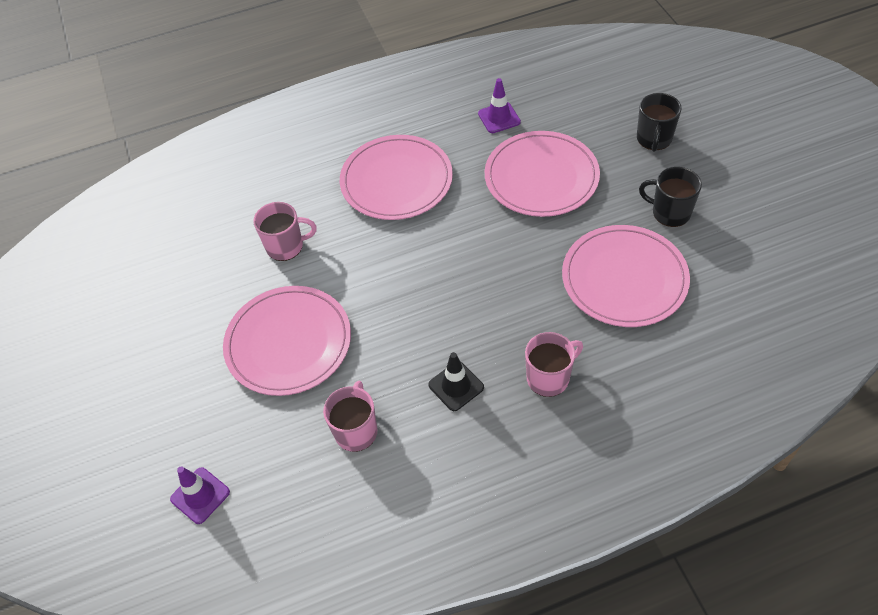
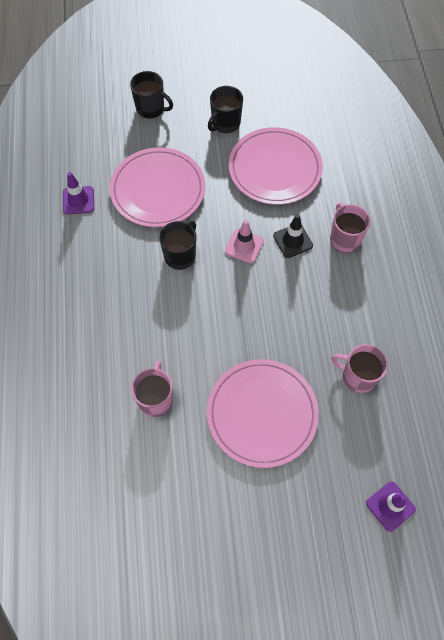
camera: 80 degrees left, 10 degrees up
(396, 181) = (116, 294): pink plate -> none
(456, 386) = (336, 299): black traffic cone -> black traffic cone (293, 241)
(463, 220) = (180, 255): none -> black mug
(497, 275) = (244, 246): none -> pink traffic cone

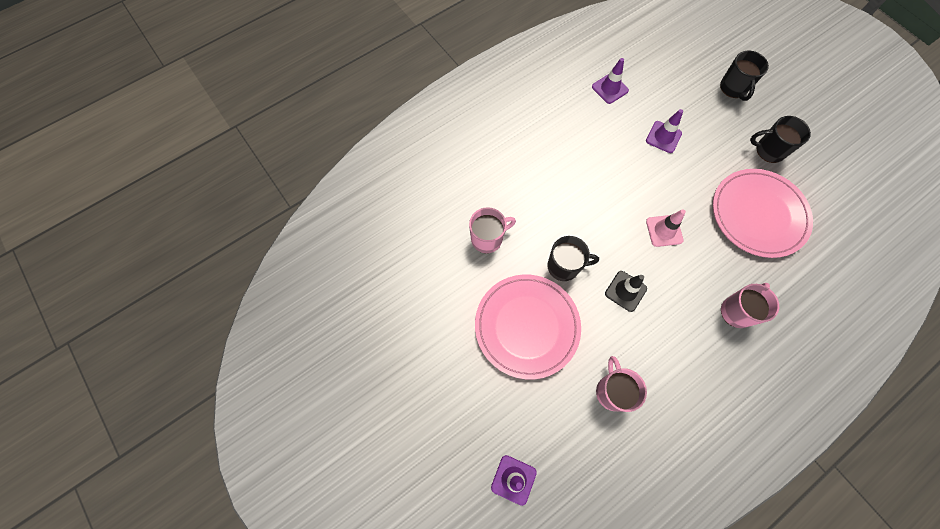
camera: 60 degrees right, 5 degrees up
(158, 190) = (663, 137): pink plate -> purple traffic cone
(180, 255) = (618, 187): black mug -> black mug (564, 266)
(293, 241) = (700, 267): black traffic cone -> black traffic cone (625, 291)

